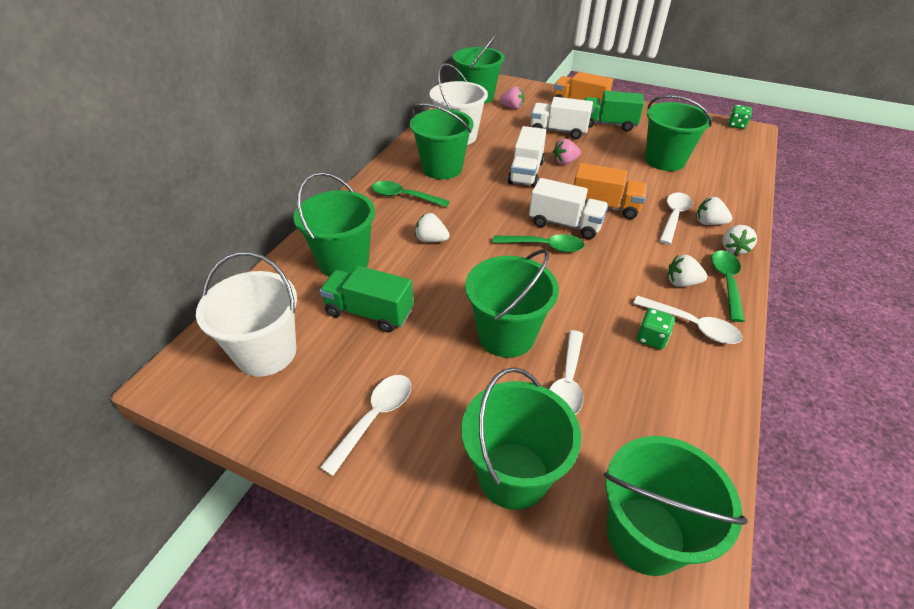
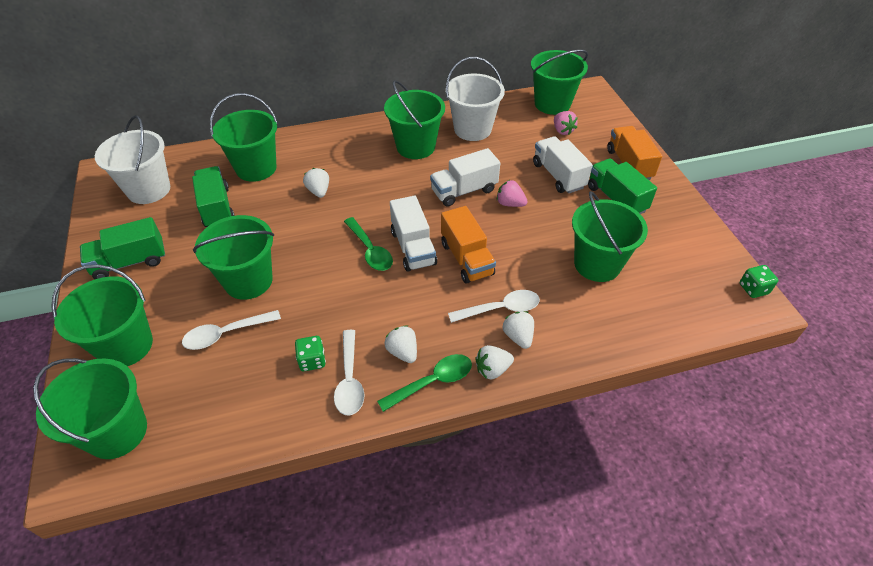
camera: 50 degrees right, 5 degrees up
(375, 418) = (130, 262): white spoon -> green truck
(404, 197) = (356, 151): green spoon -> none

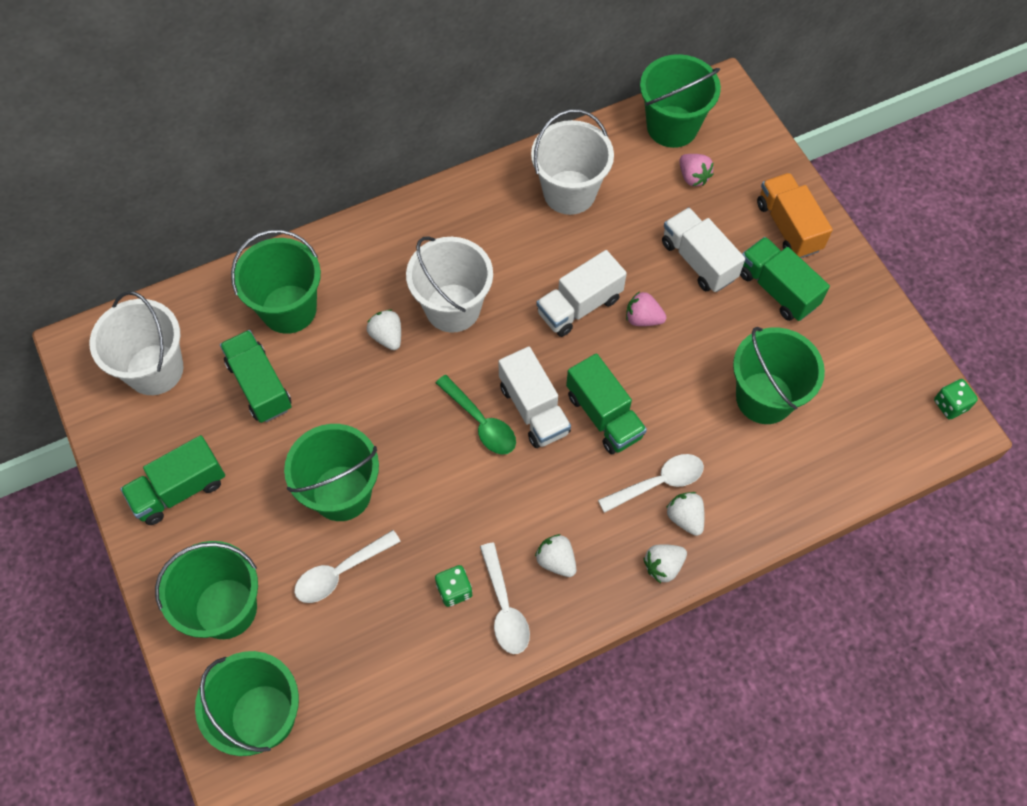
camera: 10 degrees left, 15 degrees up
(371, 181) = (452, 308): none -> white bucket
(415, 147) = (498, 237): green bucket -> none
(432, 382) = (599, 594): green spoon -> none
(466, 259) = (604, 415): orange truck -> green truck

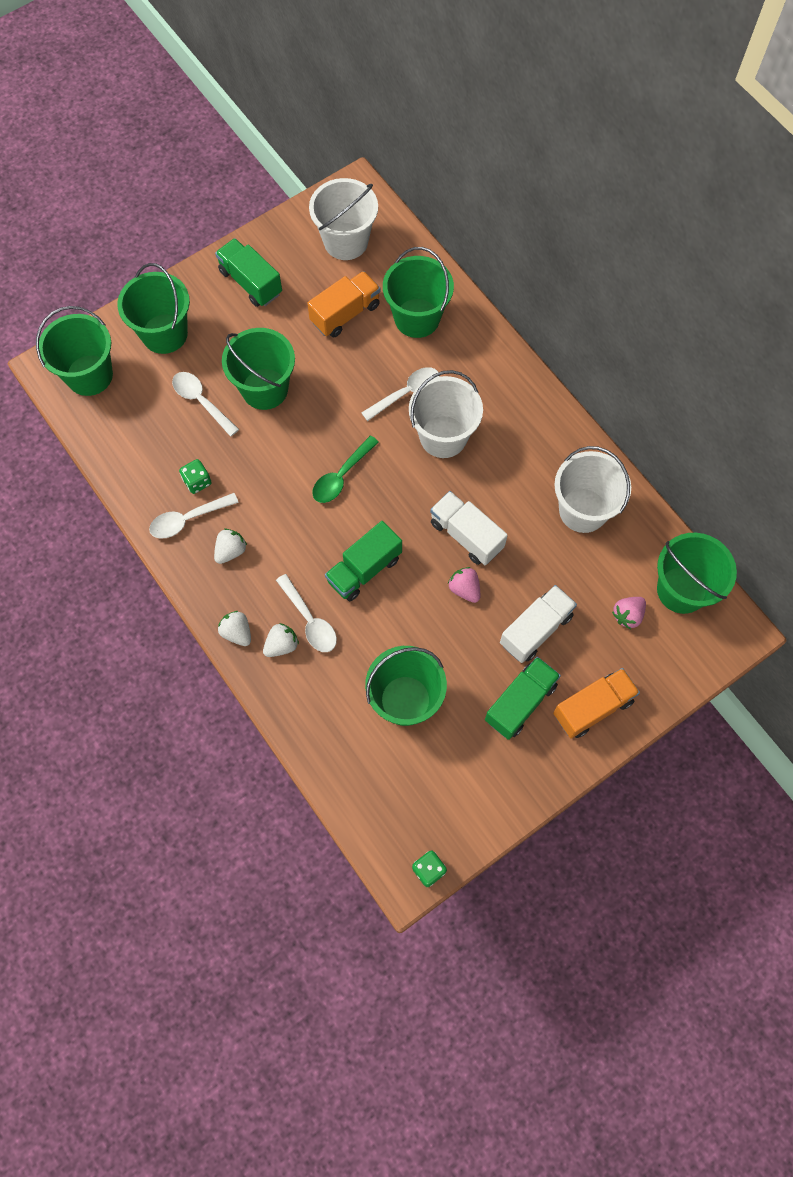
camera: 80 degrees right, 5 degrees up
(259, 385) = (345, 313): green truck -> orange truck
(387, 336) = (406, 393): white strawberry -> white spoon
(534, 409) = (360, 514): white truck -> none
(643, 318) = (464, 589): pink strawberry -> pink strawberry turned 45 degrees counterclockwise

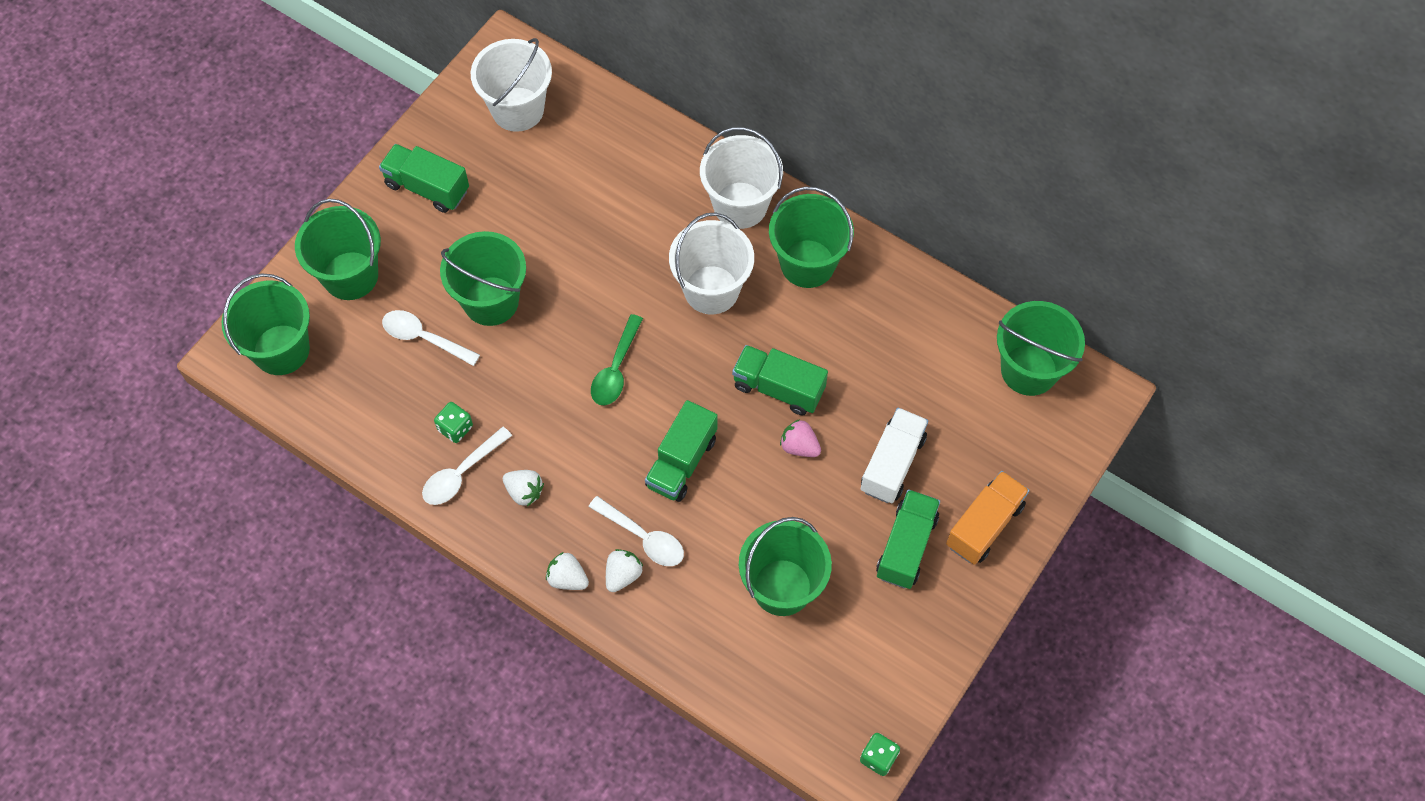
camera: 20 degrees left, 5 degrees down
(230, 551) = (524, 492): white strawberry -> white strawberry turned 105 degrees clockwise
(345, 313) = (549, 189): orange truck -> none
(406, 393) = (652, 255): white spoon -> none
(417, 318) = (631, 169): green bucket -> green bucket (807, 263)
(466, 535) = (778, 388): white truck -> green truck
(583, 510) = (893, 320): white bucket -> white bucket (740, 205)
(627, 615) = (983, 415): pink strawberry -> none

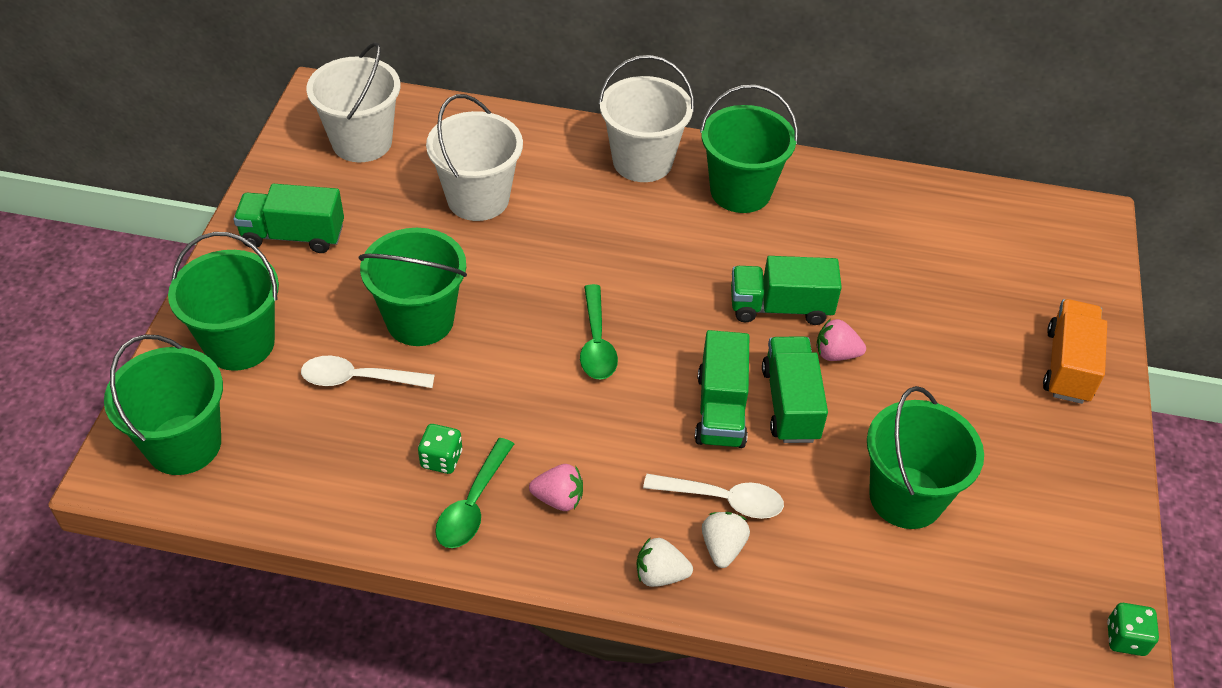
camera: 25 degrees left, 15 degrees down
(461, 473) = (473, 504): white spoon -> green spoon
(524, 492) = (558, 499): white strawberry -> pink strawberry
(711, 290) = (657, 241): white bucket -> white bucket (478, 199)
(892, 464) = (940, 340): white truck -> none
(906, 547) = (1006, 412): green truck -> green truck (790, 404)
(1029, 370) = (1011, 218): green bucket -> none

